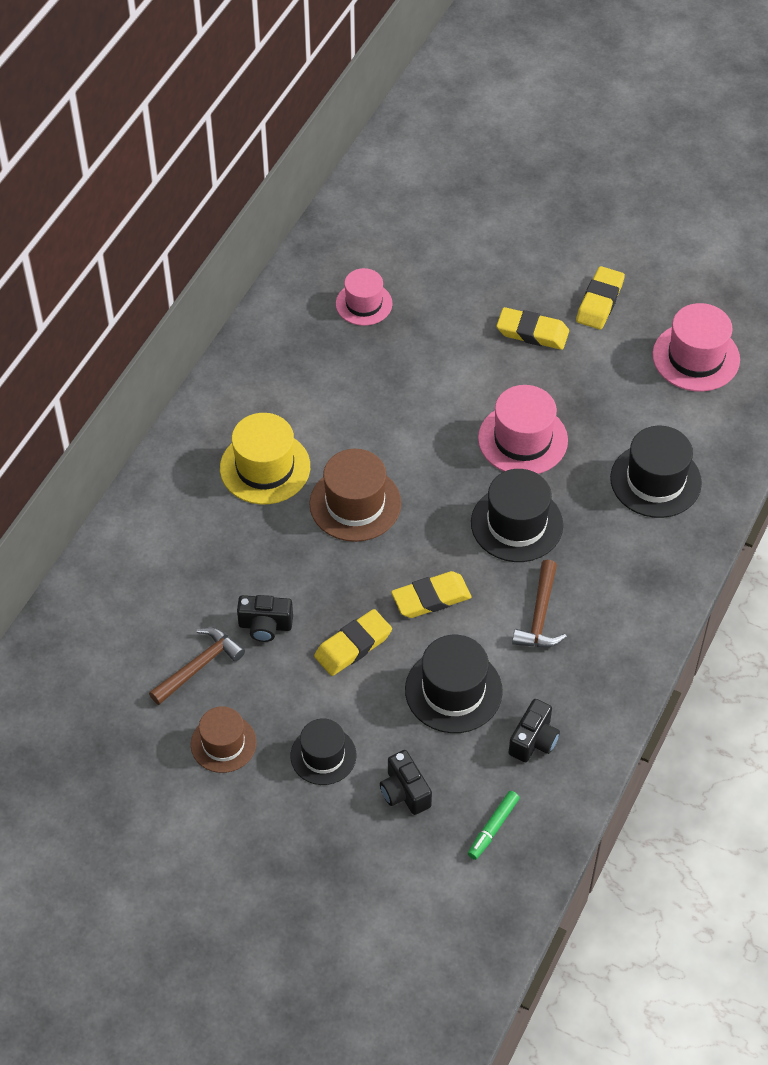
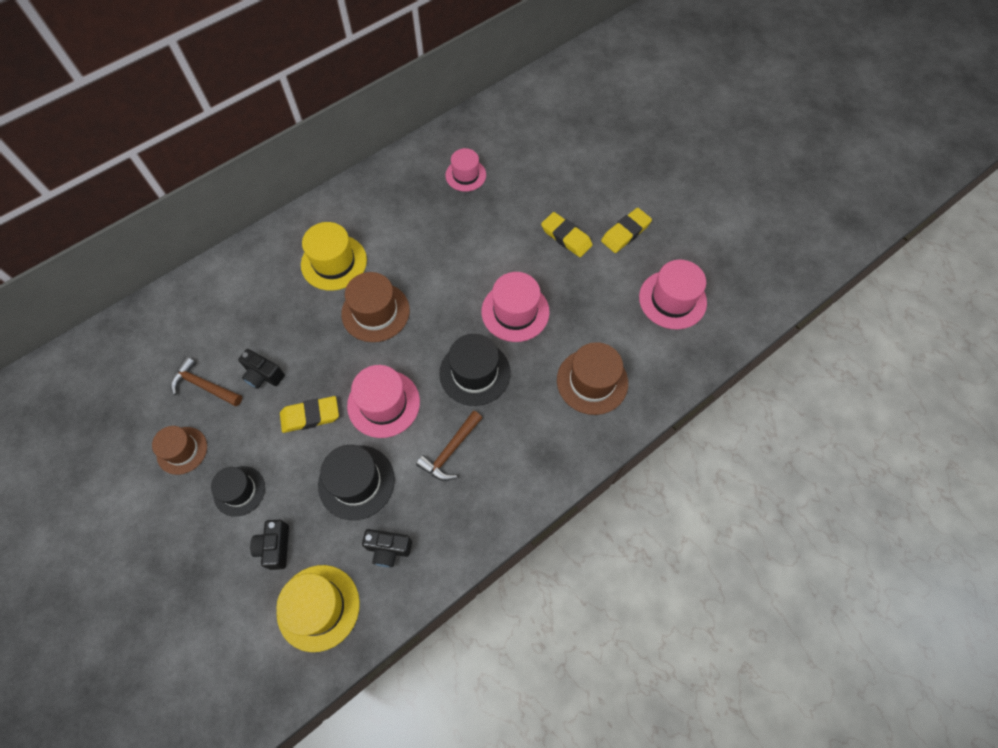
camera: 25 degrees right, 10 degrees up
(199, 666) = (204, 385): brown hammer -> brown hammer turned 135 degrees counterclockwise
(431, 598) = (383, 403): yellow eraser -> pink hat
(493, 828) = (318, 607): green marker -> yellow hat
(533, 740) = (388, 549): black camera -> black camera turned 45 degrees clockwise
(655, 480) = (592, 381): black hat -> brown hat

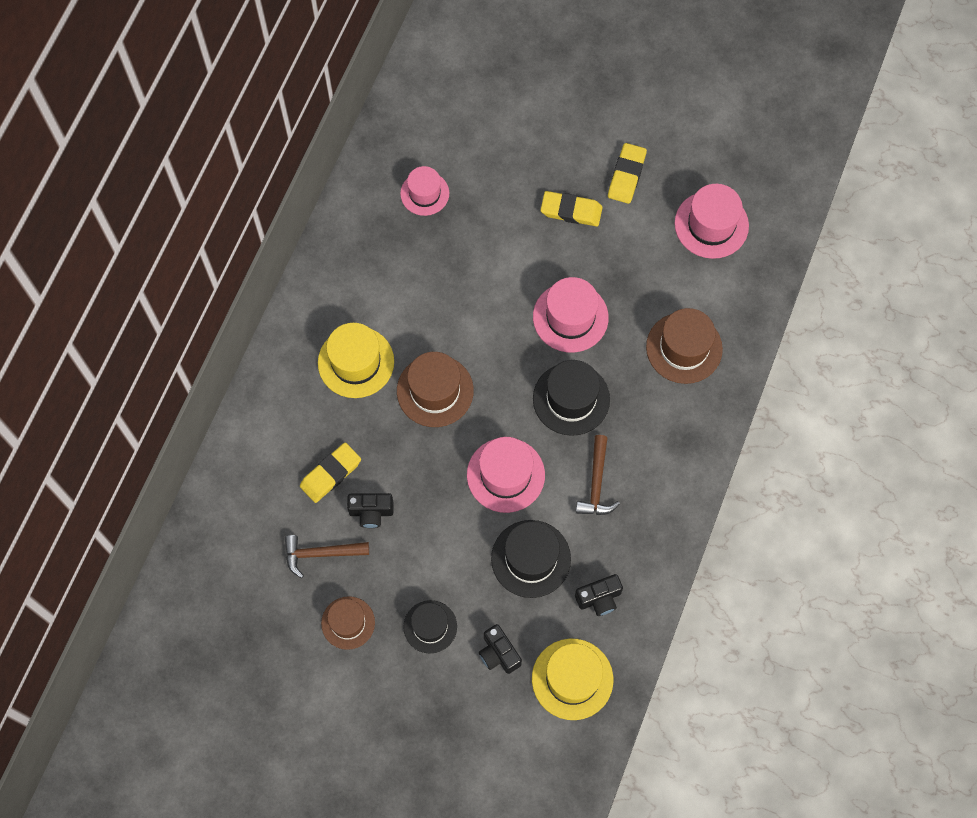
camera: 30 degrees left, 5 degrees up
(310, 416) = (445, 524): yellow eraser -> yellow eraser (331, 474)

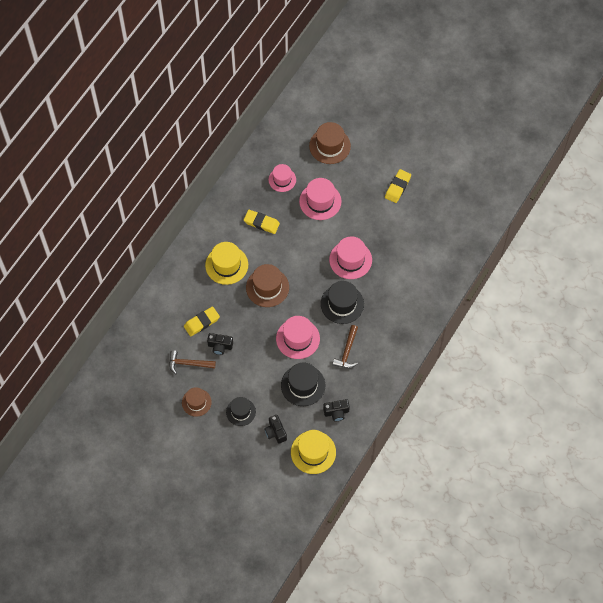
camera: 10 degrees right, 5 degrees down
(571, 211) = (362, 202): yellow eraser -> yellow eraser (261, 223)
(684, 348) = (411, 286): brown hat -> brown hat (330, 146)
(711, 224) = (440, 222): pink hat -> pink hat (320, 201)

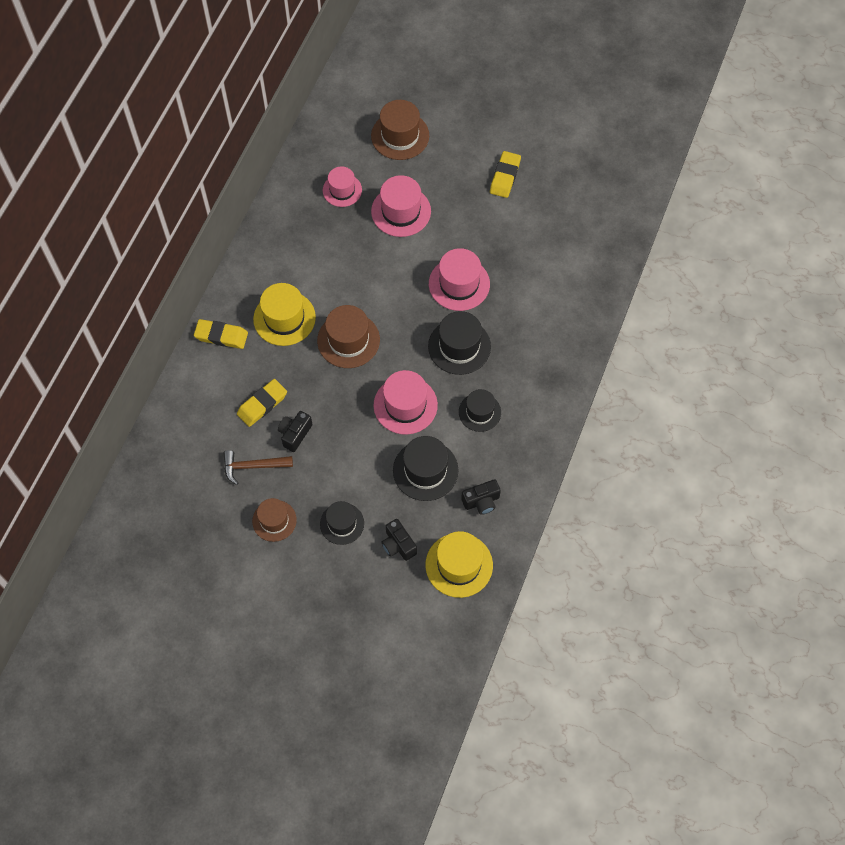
camera: 10 degrees left, 0 degrees up
(220, 346) = (295, 434): black camera -> black camera turned 120 degrees clockwise
(261, 223) = (324, 253): yellow eraser -> yellow eraser (221, 336)
(347, 351) = (479, 412): brown hammer -> black hat

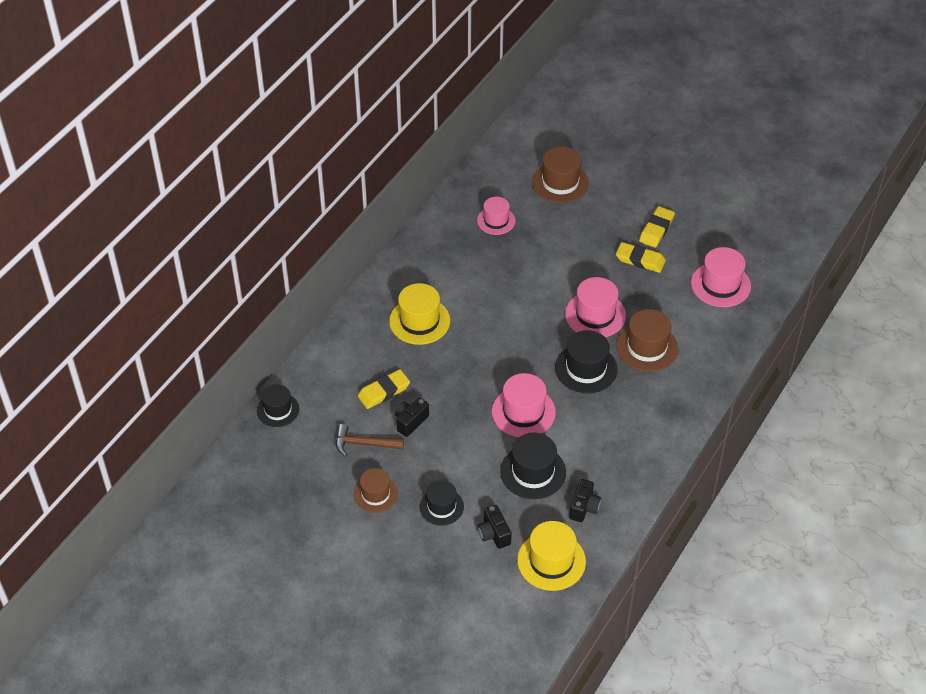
camera: 10 degrees right, 15 degrees down
(221, 336) = (356, 328): yellow eraser -> yellow eraser (640, 260)
(348, 340) = (478, 348): brown hat -> brown hat (647, 347)
(401, 211) = (549, 246): pink hat -> pink hat (720, 284)
(479, 412) = (596, 428): black hat -> black hat (278, 410)
(481, 501) = (584, 507): black camera -> black camera turned 60 degrees counterclockwise

